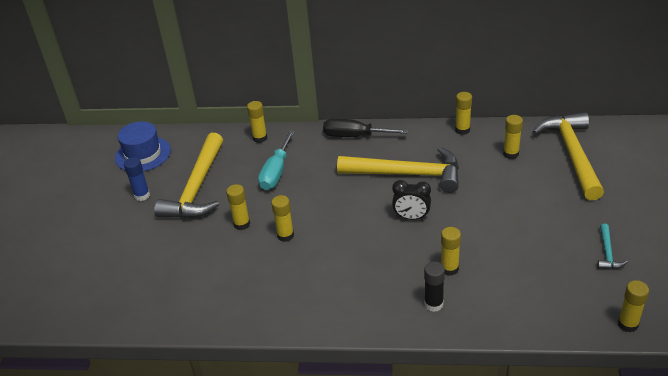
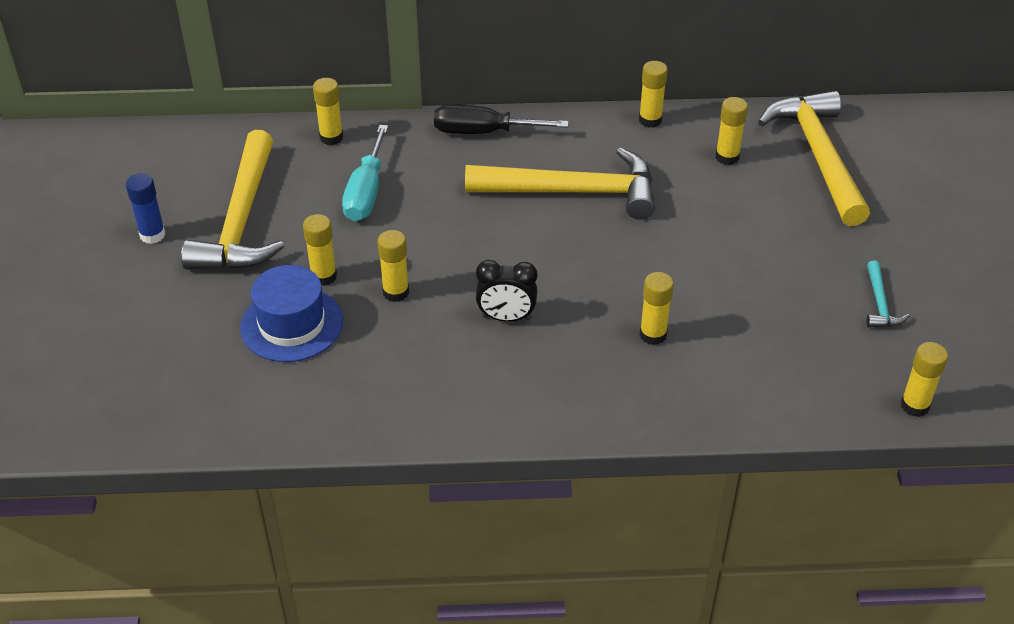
camera: 10 degrees left, 5 degrees up
(143, 154) = (141, 167): blue hat -> blue hat (291, 324)
(411, 217) = (587, 259): black clock -> black clock (506, 317)
(433, 304) = (635, 388): black glue stick -> none

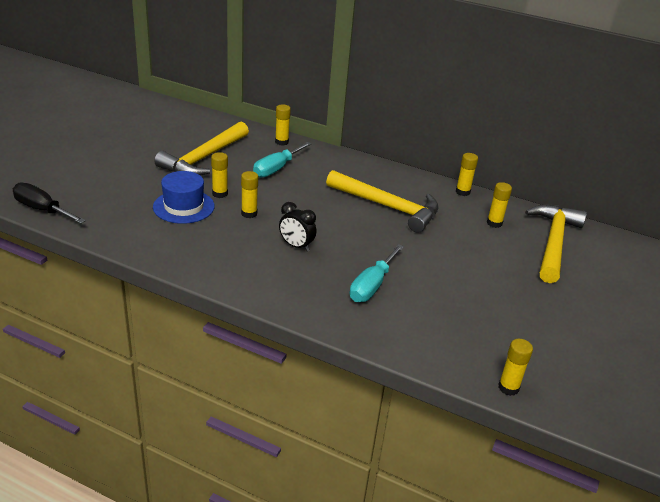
camera: 25 degrees right, 10 degrees down
(152, 235) = (157, 149): blue glue stick -> none
(483, 132) = (363, 166): black screwdriver -> black screwdriver (42, 209)
(653, 335) = (372, 286): yellow glue stick -> turquoise screwdriver
(880, 303) = (531, 326): turquoise hammer -> none

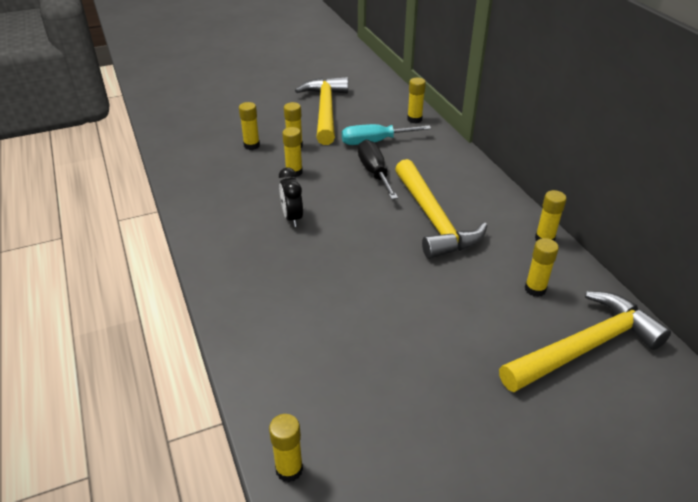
camera: 45 degrees right, 5 degrees up
(42, 209) = (155, 110): black screwdriver -> black screwdriver (374, 172)
(183, 206) = (251, 145): blue hat -> yellow glue stick
(204, 158) = (325, 111): yellow hammer -> yellow hammer turned 105 degrees clockwise
(372, 286) = (306, 287): turquoise screwdriver -> none

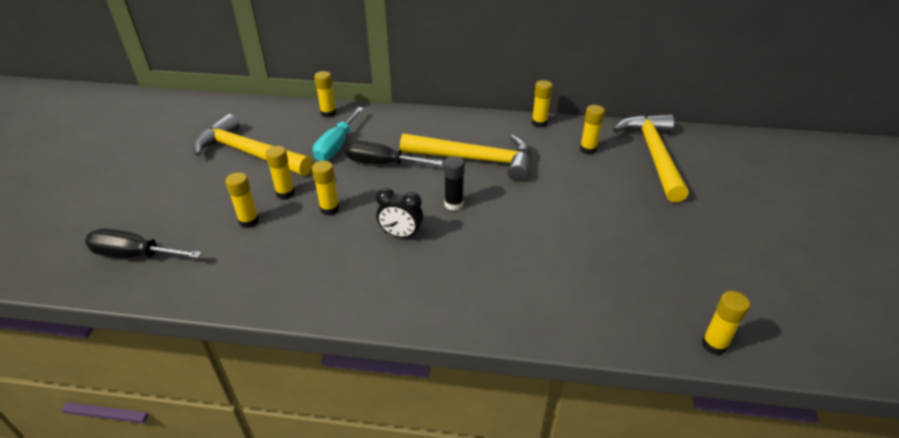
camera: 60 degrees left, 0 degrees up
(188, 122) = (135, 255): none -> black screwdriver
(355, 230) = (453, 204): none -> black glue stick

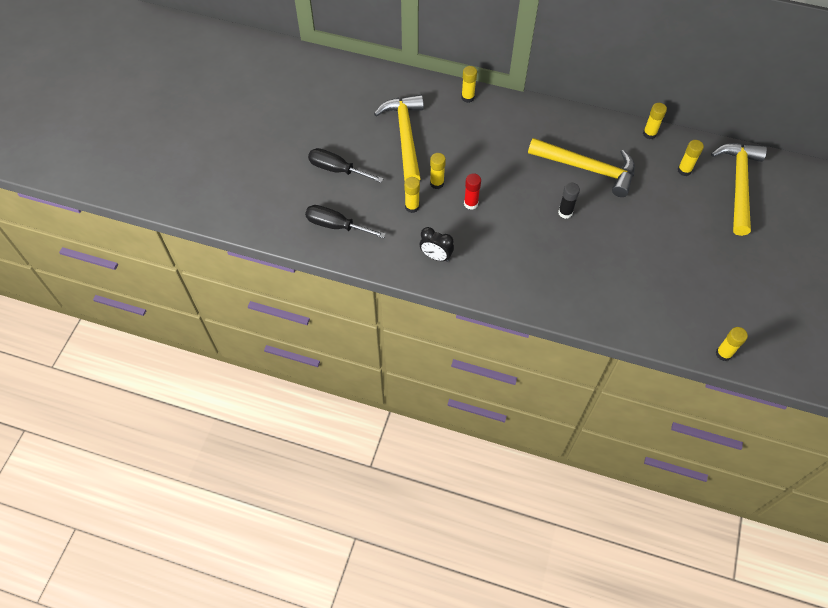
camera: 10 degrees right, 20 degrees up
(249, 153) = (405, 137): yellow hammer -> yellow hammer turned 45 degrees clockwise
(329, 209) = (471, 203): yellow glue stick -> red glue stick
(336, 146) = (475, 138): turquoise screwdriver -> none
(382, 163) = (512, 162): black screwdriver -> black screwdriver (337, 169)
(401, 235) = (523, 235): black clock -> black clock (436, 256)

